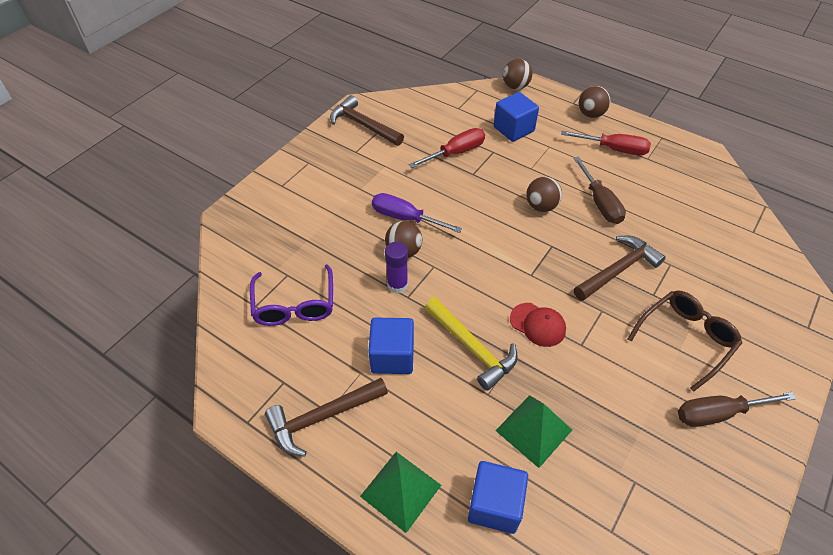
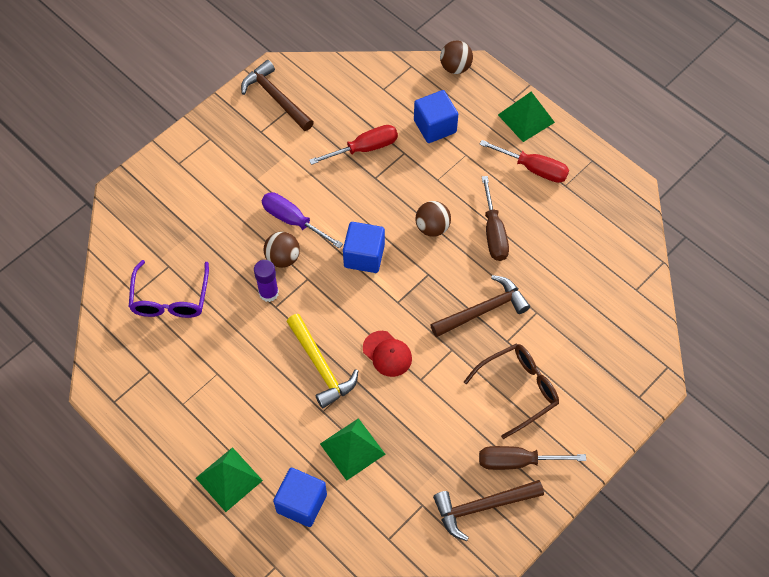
camera: 10 degrees right, 10 degrees up
(322, 417) = (177, 408): brown hammer -> brown hammer (482, 507)
(392, 356) = (248, 363): blue cube -> blue cube (364, 256)
(591, 114) = (526, 118): brown ball -> green pyramid

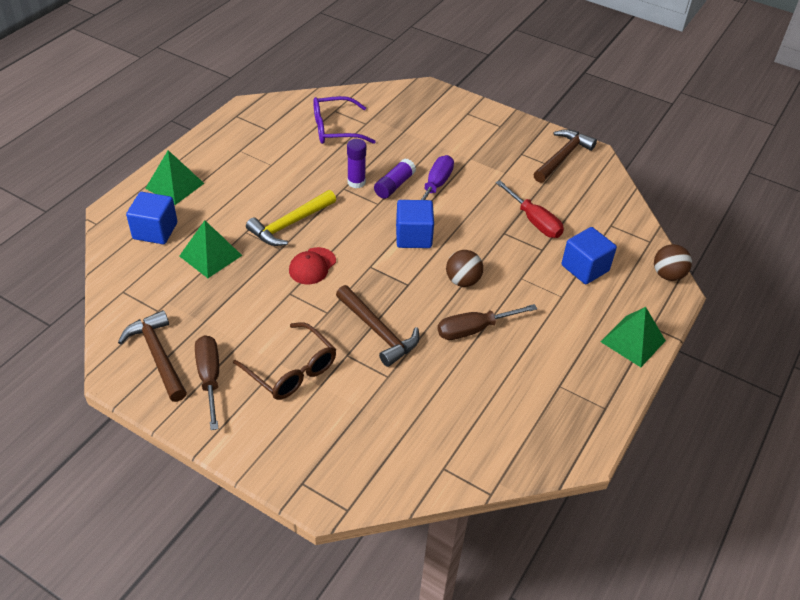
camera: 75 degrees right, 15 degrees down
(283, 258) = (394, 185): brown ball -> purple glue stick
(533, 168) = (569, 354): red screwdriver -> none

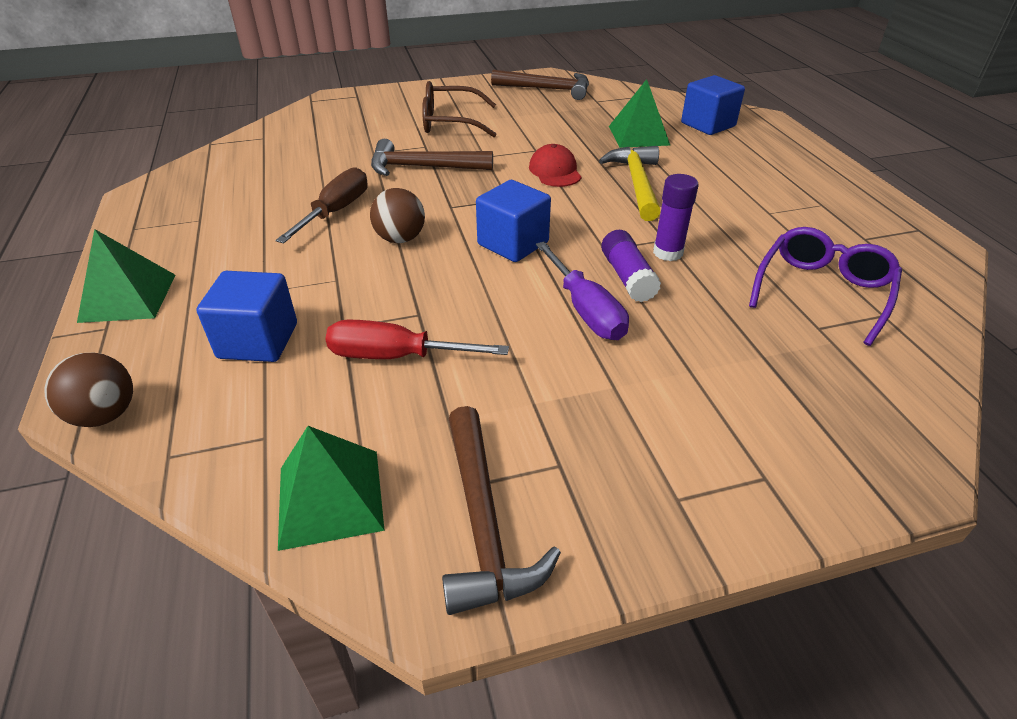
camera: 135 degrees right, 5 degrees down
(175, 186) = (778, 151): green pyramid -> green pyramid (330, 498)
(210, 378) = (495, 97): brown screwdriver -> none

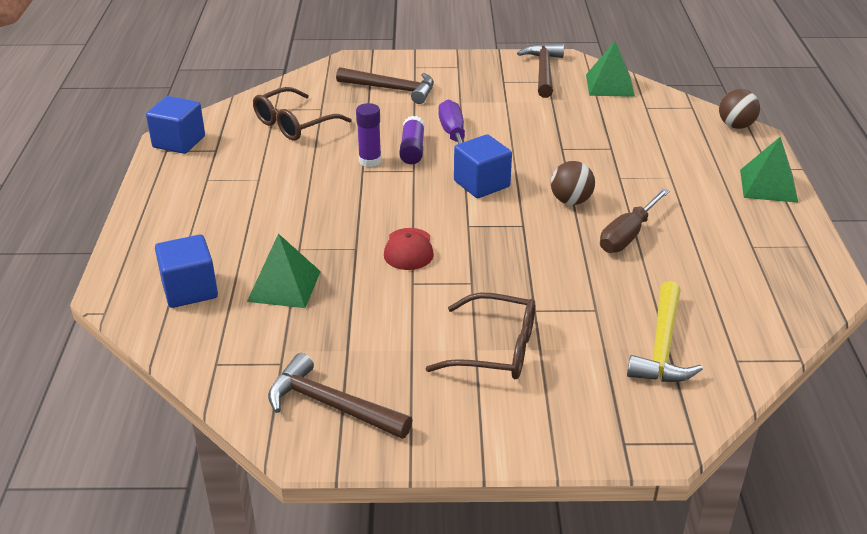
camera: 165 degrees left, 5 degrees down
(258, 341) = (664, 147): blue cube -> blue cube (179, 142)
(397, 356) = (577, 129): red screwdriver -> none
(423, 167) = (541, 276): brown hammer -> brown hammer (392, 89)
(636, 183) = (341, 223): yellow hammer -> yellow hammer (662, 346)
(822, 292) = (295, 124): purple glasses -> brown glasses

